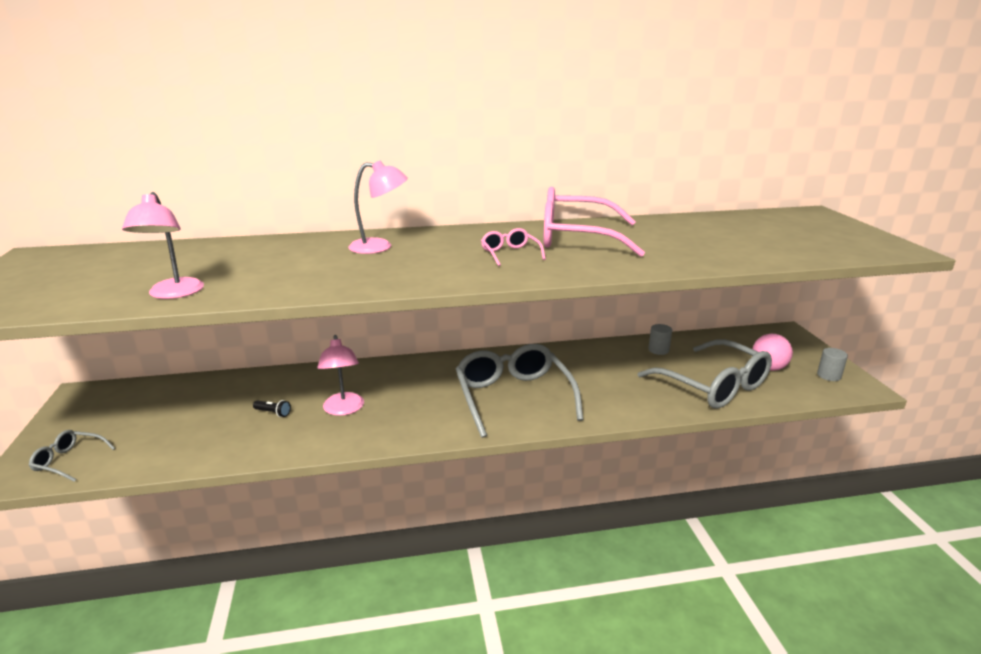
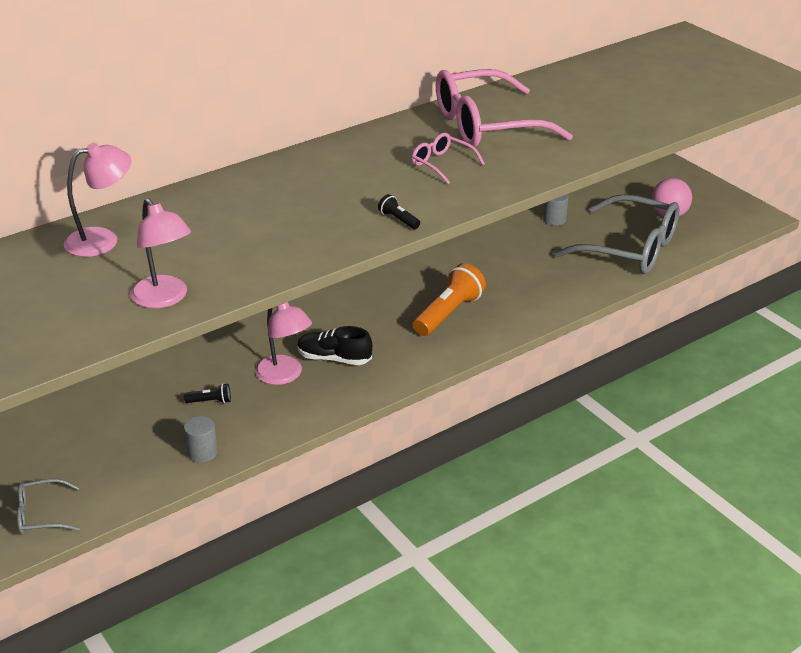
camera: 25 degrees left, 10 degrees up
(379, 247) = (296, 184): pink lamp -> pink lamp (103, 240)
(392, 407) = (334, 359): none -> black shoe
(426, 280) = (398, 220): none -> black flashlight
(513, 397) = (448, 313): grey glasses -> orange flashlight
(829, 375) = (726, 210): grey cylinder -> grey cylinder (202, 452)

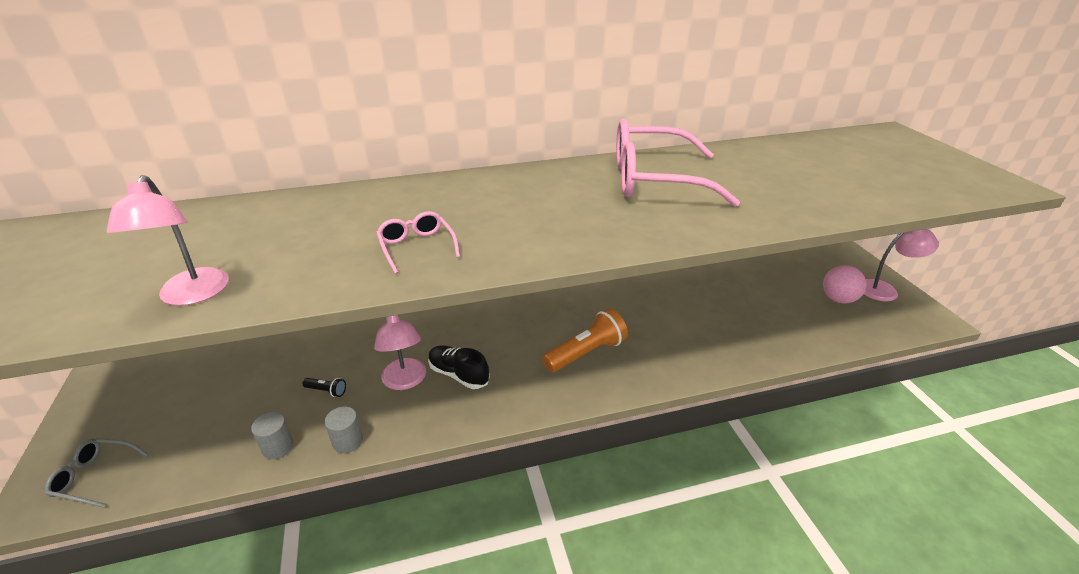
camera: 20 degrees right, 0 degrees up
(103, 240) = (216, 222): pink lamp -> pink lamp (884, 290)
(398, 220) = (501, 257): black flashlight -> none
(442, 164) = (587, 208): pink glasses -> pink glasses (417, 247)
(554, 219) = (724, 282): grey cylinder -> grey cylinder (347, 441)
(629, 249) = (788, 325): grey glasses -> none

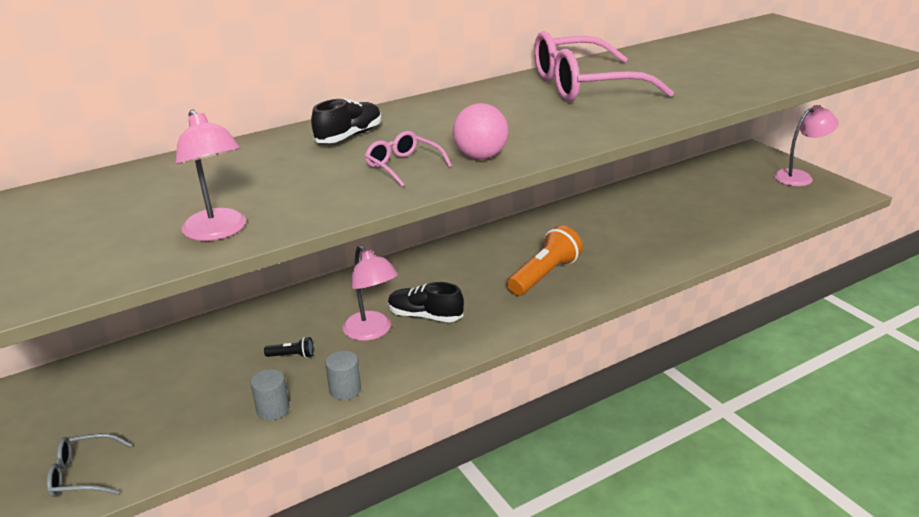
camera: 15 degrees left, 5 degrees down
(397, 203) = (349, 136): none -> black shoe
(838, 299) = (761, 191): pink ball -> pink ball (480, 157)

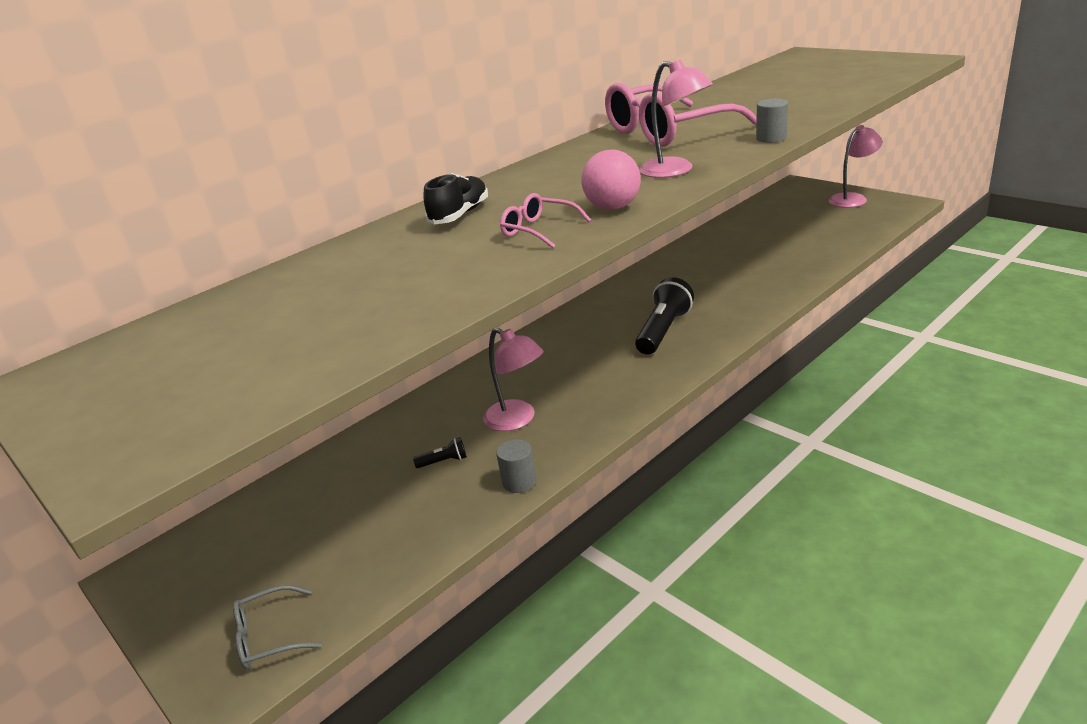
camera: 10 degrees left, 0 degrees up
(218, 232) = (382, 326): pink lamp -> pink lamp (675, 171)
(273, 409) = (451, 519): grey cylinder -> grey cylinder (771, 138)
(425, 316) = (564, 393): black shoe -> none
(544, 275) = (663, 331): orange flashlight -> black flashlight

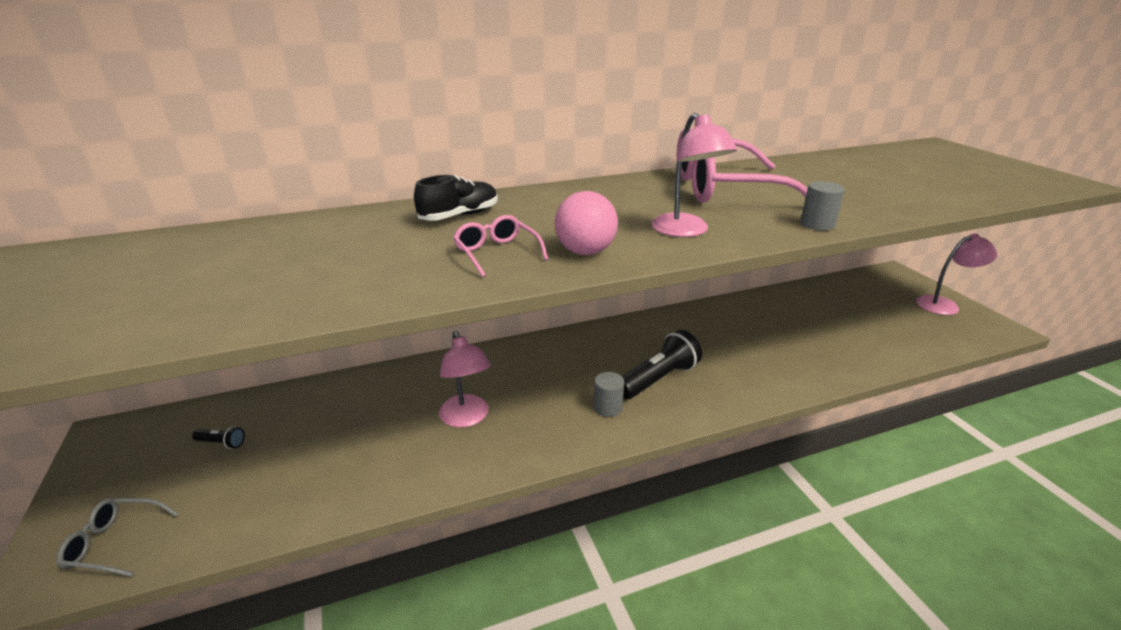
camera: 20 degrees right, 0 degrees up
(444, 461) = (379, 433): black flashlight -> black flashlight (221, 443)
(519, 482) = (414, 484): grey cylinder -> grey cylinder (607, 407)

